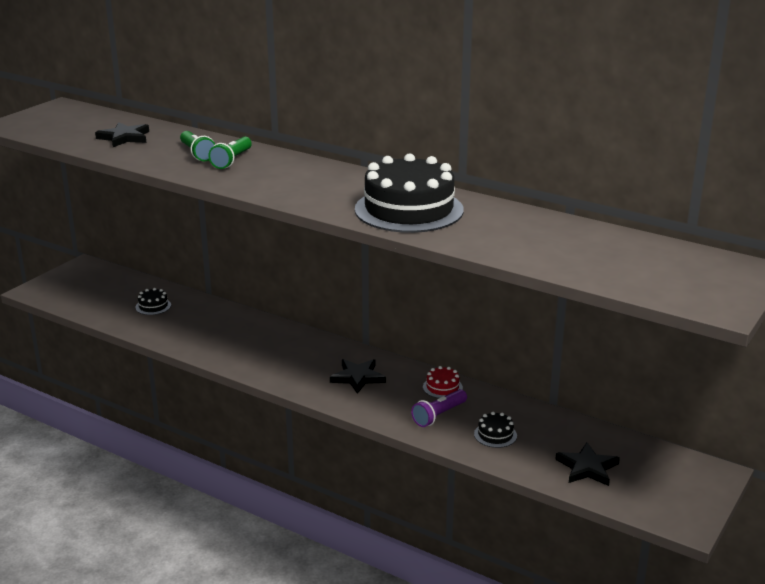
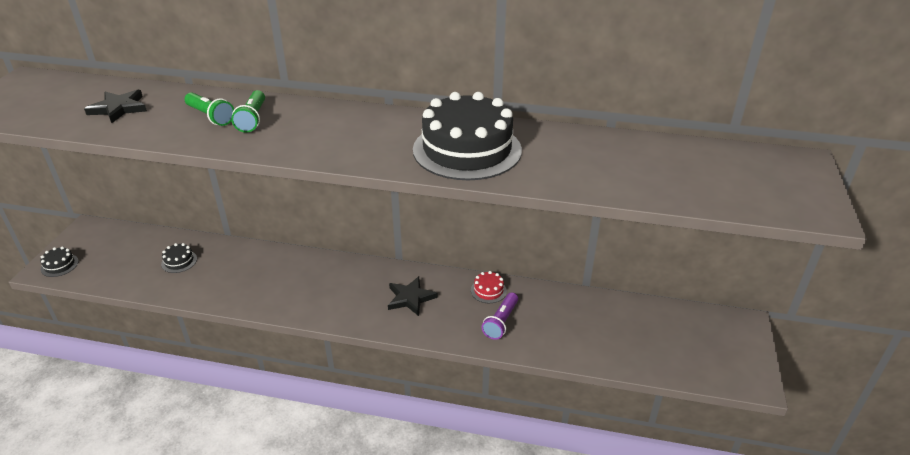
camera: 20 degrees left, 10 degrees up
(495, 435) = (558, 330): black cake -> black cake (59, 265)
(587, 468) = (649, 346): black star -> none

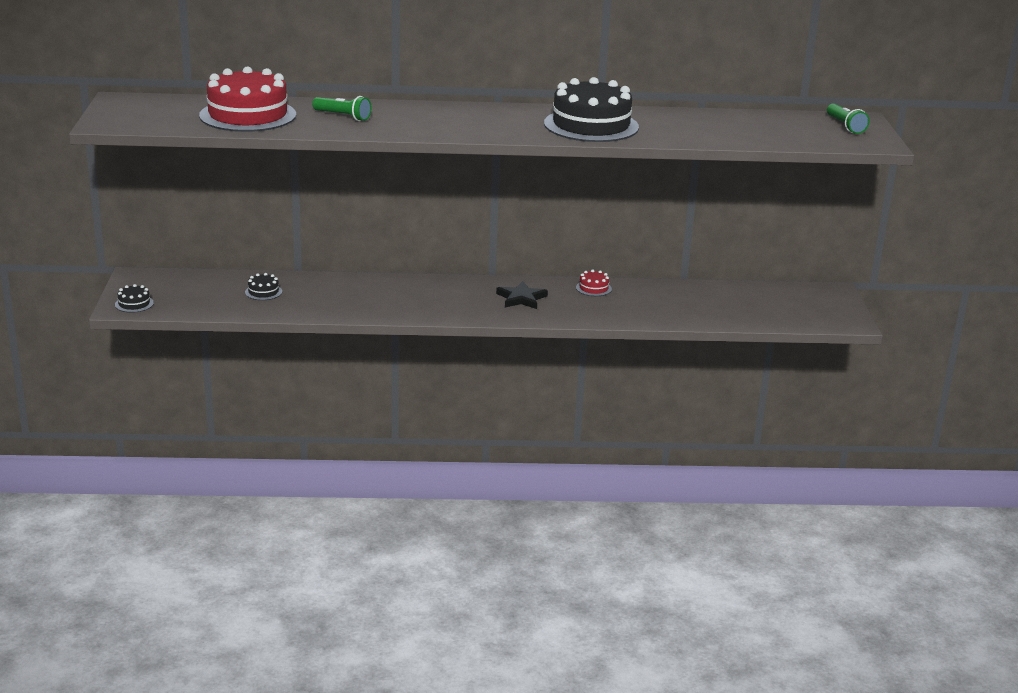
camera: 15 degrees left, 10 degrees down
(119, 108) = (248, 115): black star -> red cake
(253, 119) = (384, 116): green flashlight -> green flashlight (845, 126)
(501, 322) = (616, 306): purple flashlight -> none

